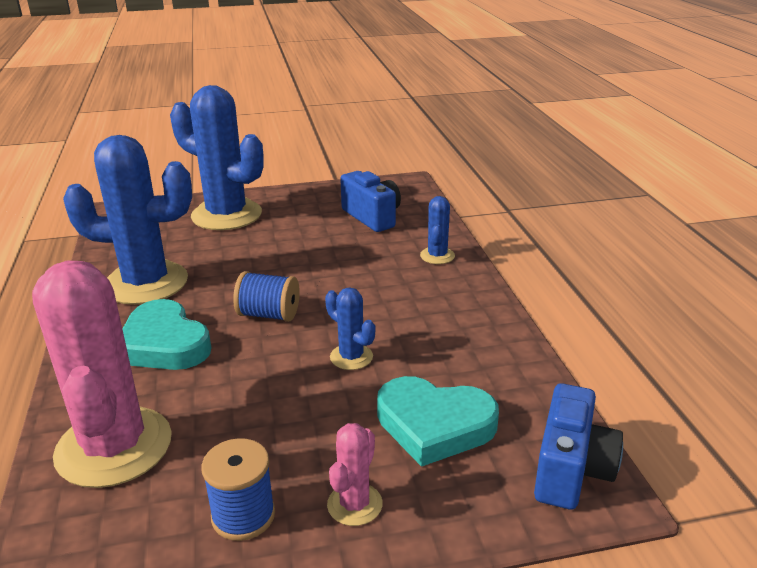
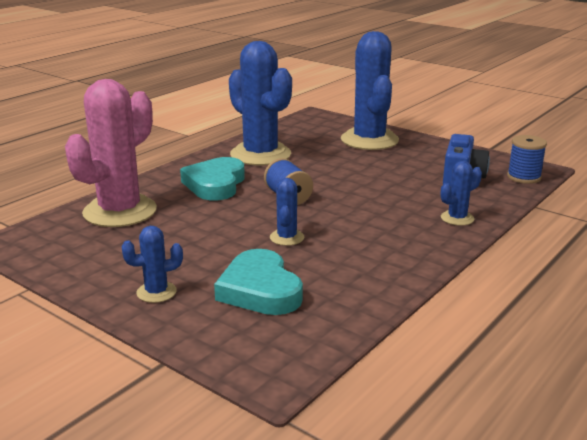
camera: 50 degrees right, 5 degrees down
(243, 515) = (111, 265): blue spool -> blue spool (524, 177)
(354, 504) = (156, 292): pink cactus -> blue cactus
(571, 470) = (283, 356): blue camera -> none

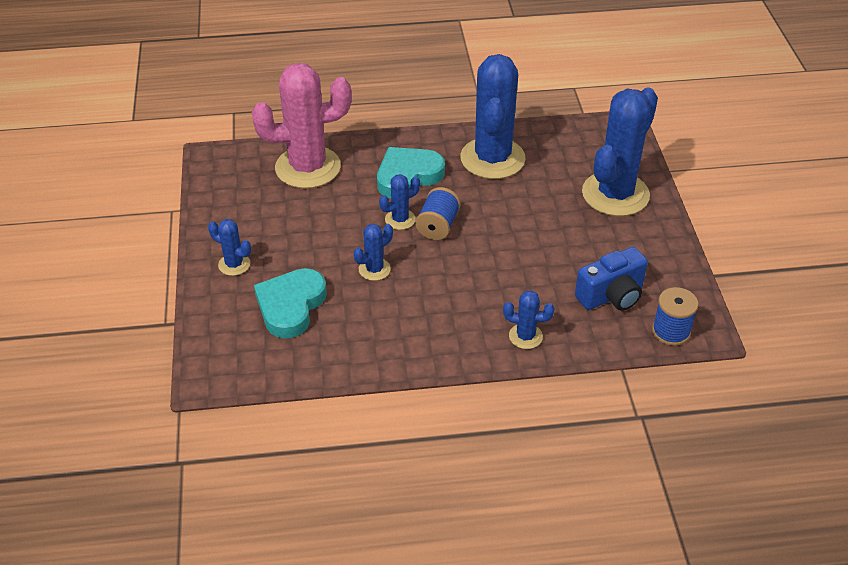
camera: 45 degrees right, 20 degrees up
(253, 206) = (400, 219): none -> blue cactus

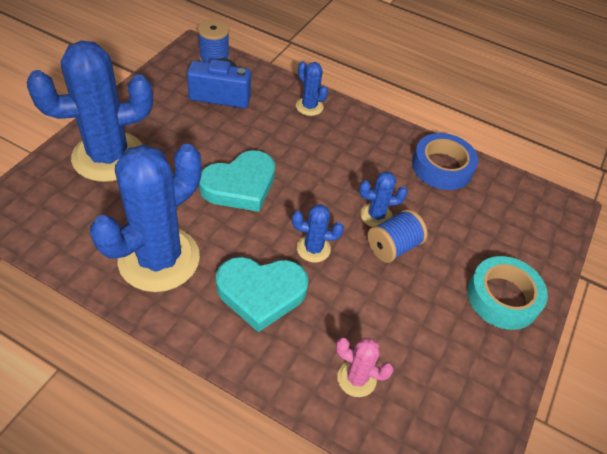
camera: 150 degrees left, 5 degrees up
(234, 264) = (503, 297): blue cactus -> turquoise tape
(291, 306) = (469, 226): turquoise heart -> turquoise heart (240, 185)
(308, 167) = (356, 378): pink cactus -> pink cactus, size x0.45
(350, 349) = (442, 167): none -> blue tape
(438, 226) = (286, 221): blue spool -> blue spool (393, 247)

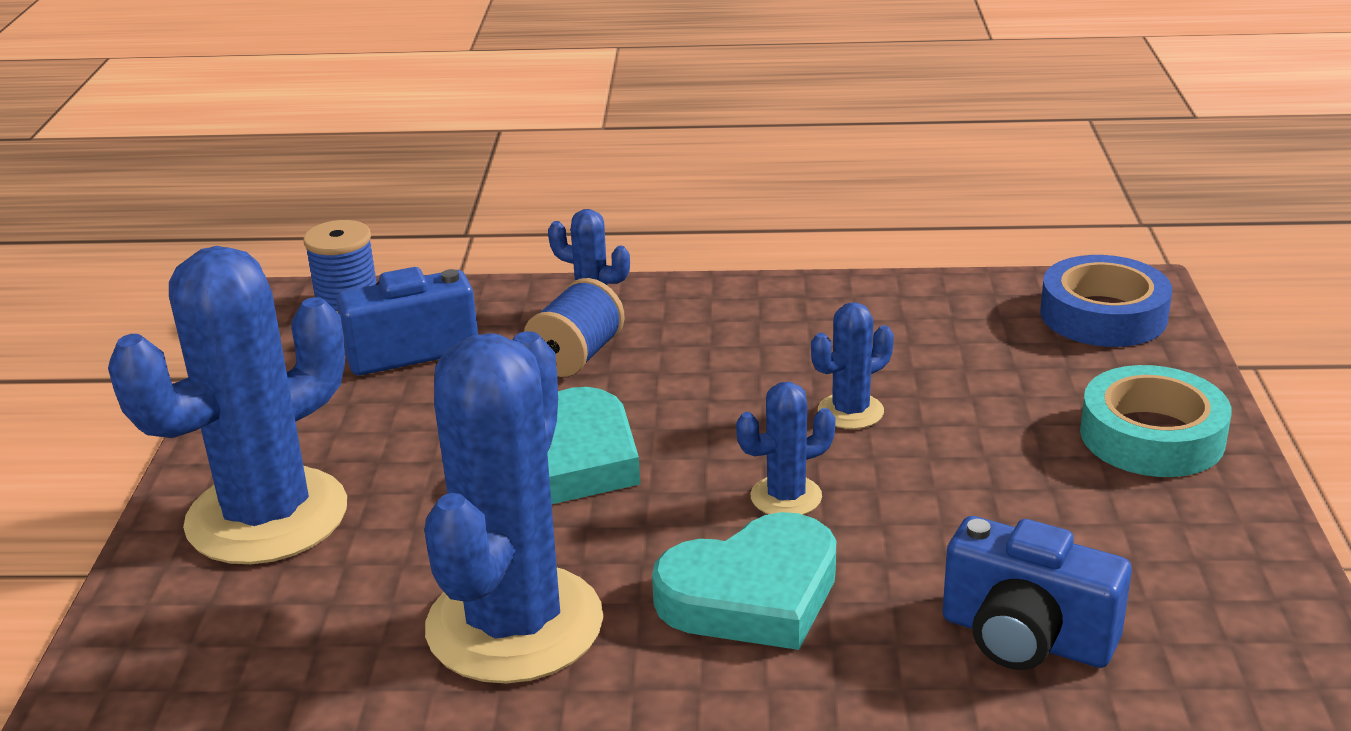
camera: 20 degrees left, 20 degrees down
(356, 378) = (1025, 638): pink cactus -> blue camera
(393, 247) = (918, 441): blue spool -> blue spool (576, 356)
(442, 167) = (898, 308): blue tape -> blue tape (1103, 315)

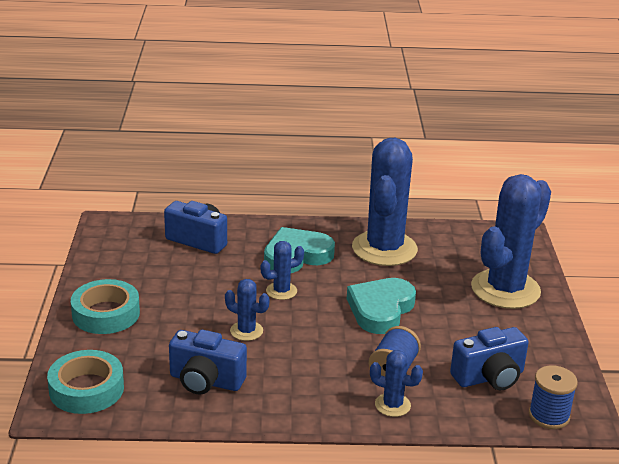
camera: 175 degrees right, 0 degrees up
(850, 411) = (246, 331): blue cactus -> blue cactus turned 60 degrees clockwise
(906, 331) = (206, 381): none -> blue camera
(1103, 315) = (86, 389): blue tape -> turquoise tape

